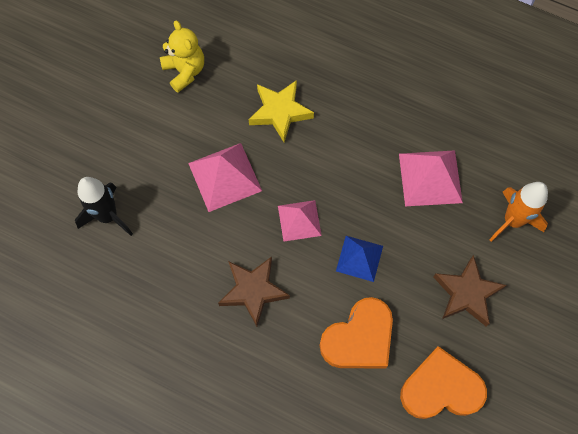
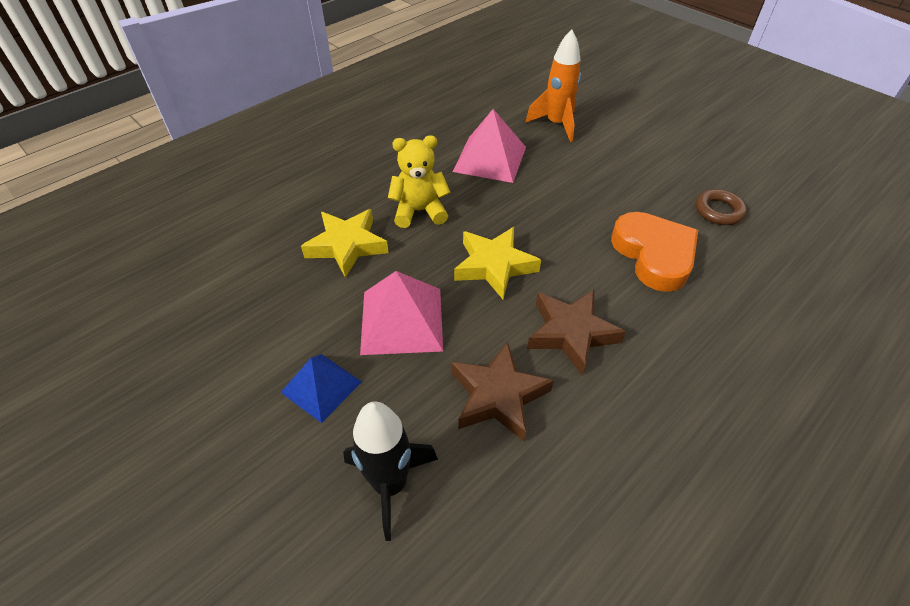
camera: 70 degrees left, 20 degrees down
(185, 71) = (223, 322): yellow teddy bear -> yellow teddy bear (419, 211)
(299, 220) = (494, 266): pink pyramid -> yellow star
(359, 258) = (559, 230): blue pyramid -> blue pyramid (321, 387)
(440, 388) = (718, 211): orange heart -> brown ring
(466, 293) = (621, 169): brown star -> brown star (498, 396)

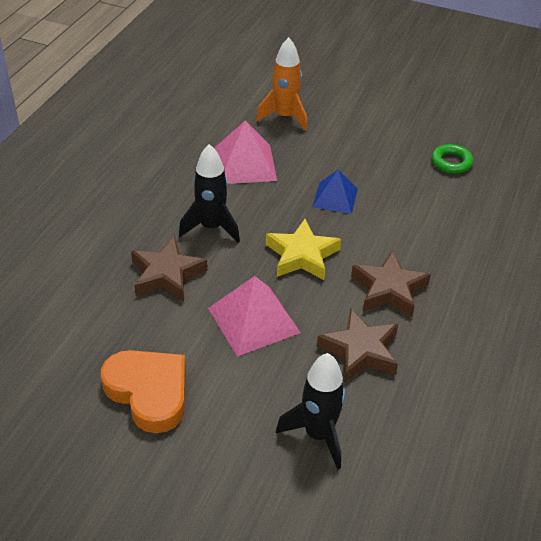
camera: 25 degrees left, 5 degrees down
(321, 387) = (222, 389): blue pyramid -> blue pyramid (335, 198)
(347, 246) = (167, 275): yellow star -> brown star
(419, 211) = (211, 227): yellow teddy bear -> black rocket
(654, 255) = (420, 211): orange heart -> orange heart (149, 392)
(718, 211) = (451, 162): brown ring -> green ring

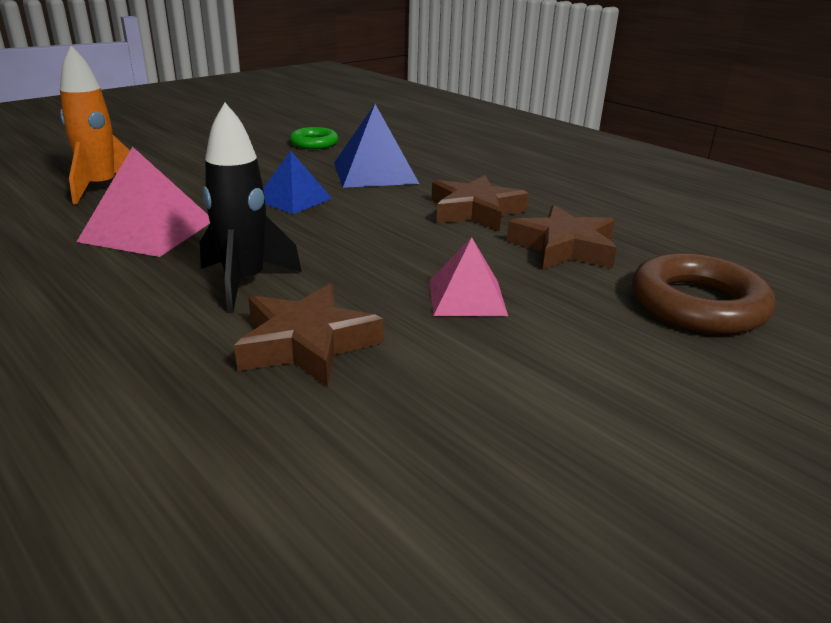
camera: 65 degrees left, 15 degrees down
(149, 392) = (574, 426): orange heart -> none
(253, 320) = (467, 297): pink pyramid -> pink pyramid, size x0.66
(302, 255) = (373, 239): yellow star -> none
(318, 435) = (697, 304): black rocket -> brown ring
(418, 215) = (375, 173): none -> blue pyramid

